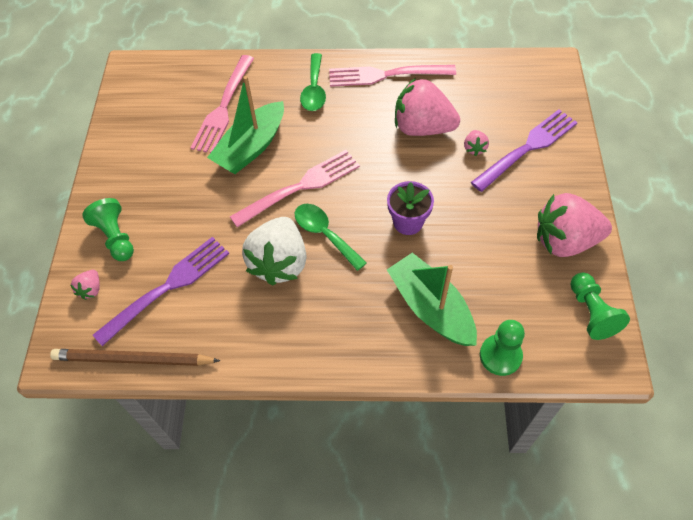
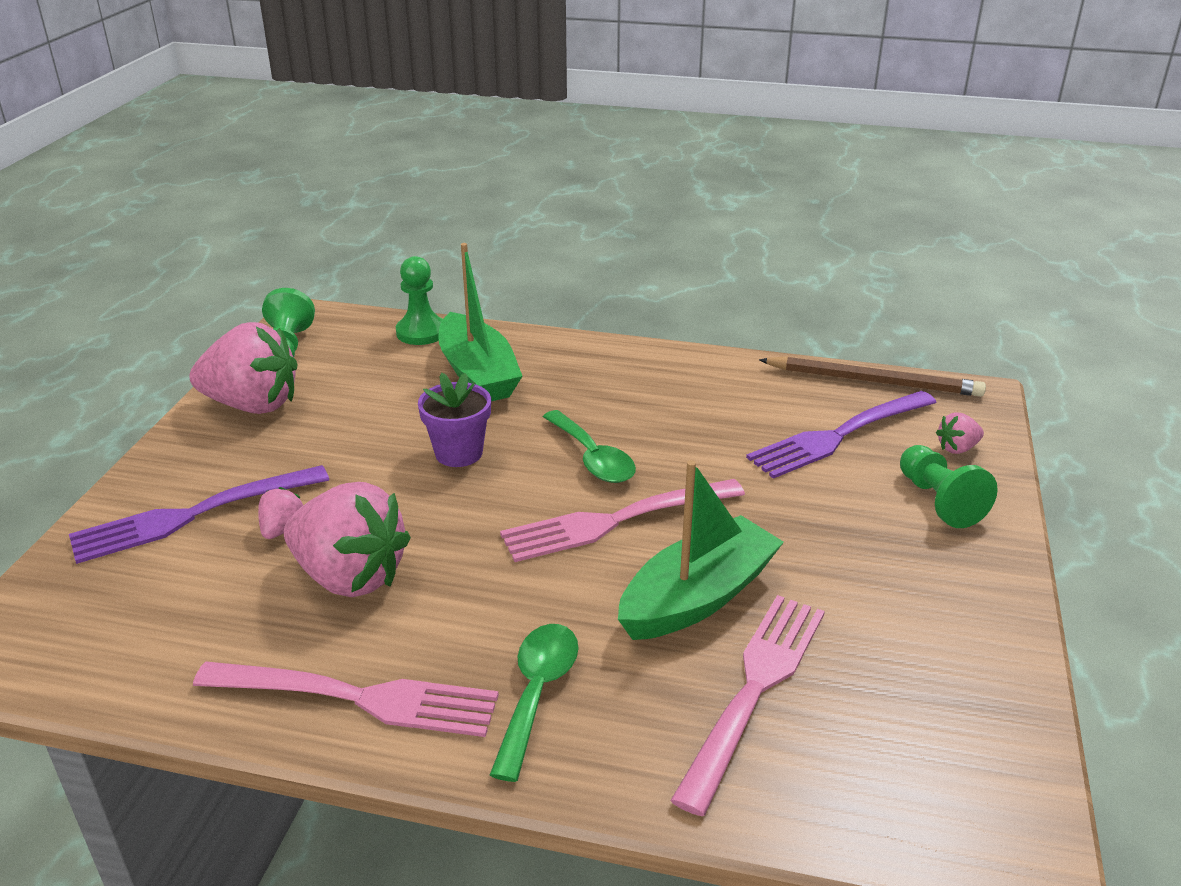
camera: 170 degrees left, 25 degrees down
(91, 289) = (957, 448): pink strawberry -> pink strawberry turned 135 degrees counterclockwise
(279, 263) = (669, 438): white strawberry -> none

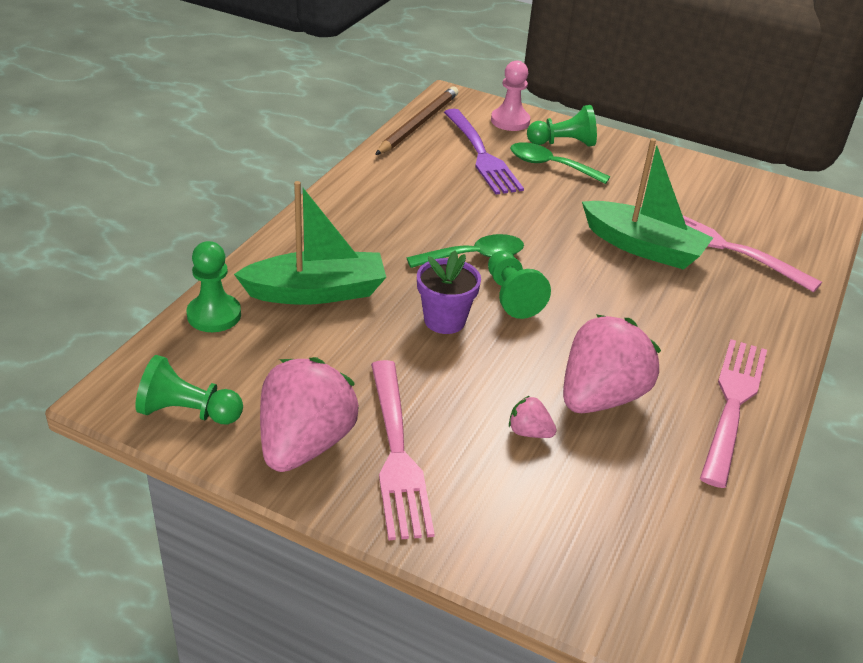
camera: 80 degrees left, 5 degrees up
(192, 515) = (494, 492): purple fork -> none
(524, 493) = (512, 296): none -> green pawn
(537, 692) = (727, 325): green spoon -> green spoon (550, 165)
(615, 521) = (556, 262): pink fork -> pink fork (397, 453)
(698, 597) = (643, 247): green boat -> green boat turned 150 degrees clockwise
(957, 448) = (510, 121): pink strawberry -> pink pawn

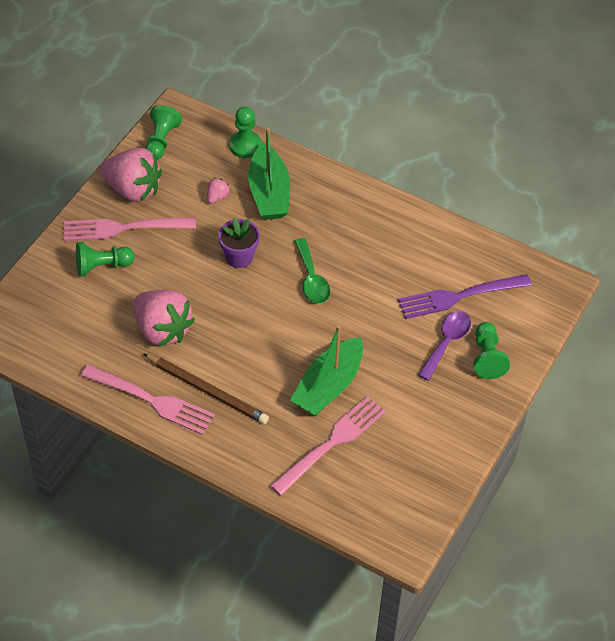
camera: 95 degrees right, 15 degrees up
(418, 124) = (506, 257): brown pencil -> brown pencil (207, 390)
(510, 121) = (522, 323): pink pawn -> none
(512, 296) = (265, 296): green pawn -> green pawn (102, 266)
(529, 432) = (135, 289): pink strawberry -> pink strawberry (217, 197)
(550, 165) = (447, 342): green spoon -> purple spoon

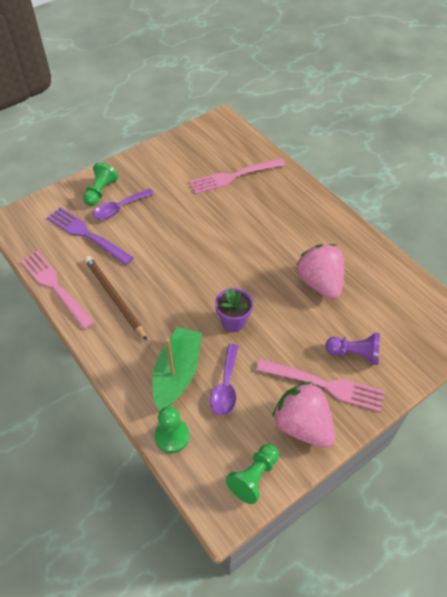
camera: 155 degrees left, 0 degrees up
(102, 266) = (354, 354): green pawn -> purple pawn
(152, 400) = (344, 236): pink fork -> pink fork (55, 286)
(207, 390) = (302, 231): brown pencil -> brown pencil (114, 297)
(217, 197) = (226, 386): pink strawberry -> purple spoon
(312, 279) = (185, 283): green spoon -> none
(328, 386) = (216, 208): green boat -> none
(459, 296) = (87, 235): purple fork -> purple fork turned 150 degrees counterclockwise

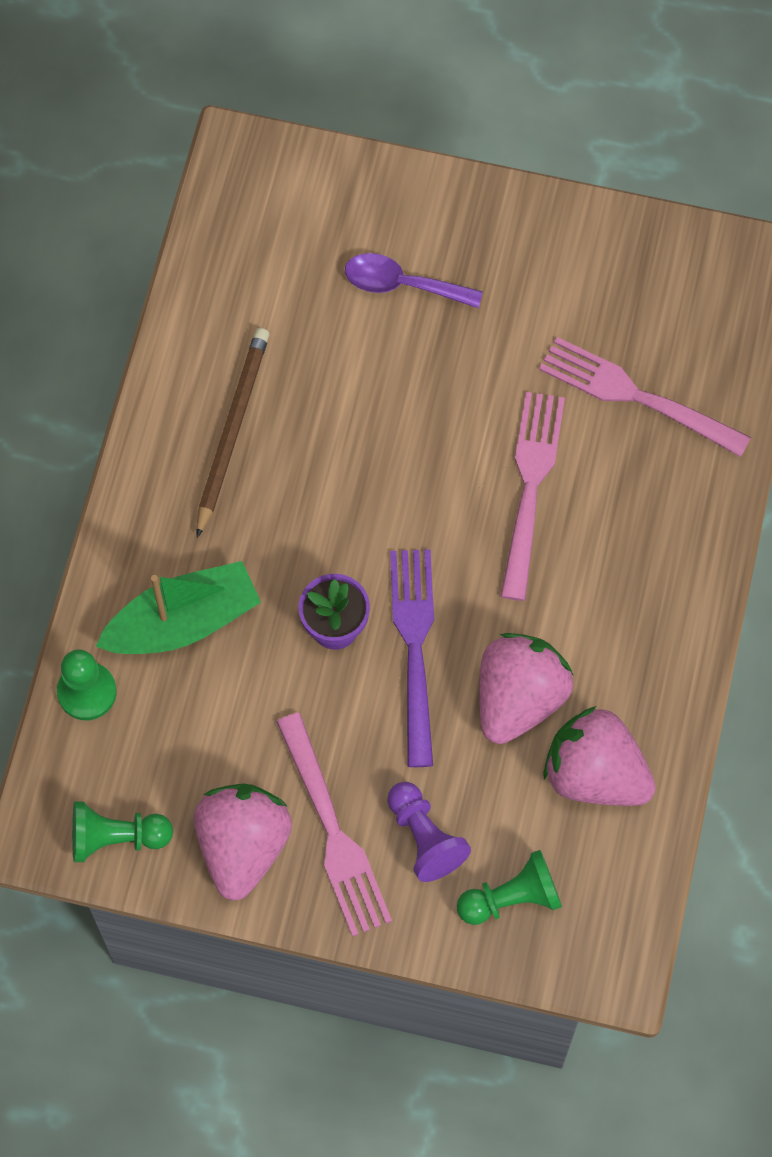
camera: 50 degrees right, 15 degrees up
(55, 286) = (179, 333): pink fork -> pink fork (530, 486)
(87, 235) = (308, 286): purple fork -> purple fork (414, 647)
(100, 192) = (410, 225): green pawn -> green pawn (512, 898)
(226, 386) = (217, 701): purple spoon -> none
(372, 280) = (595, 774): none -> pink strawberry

